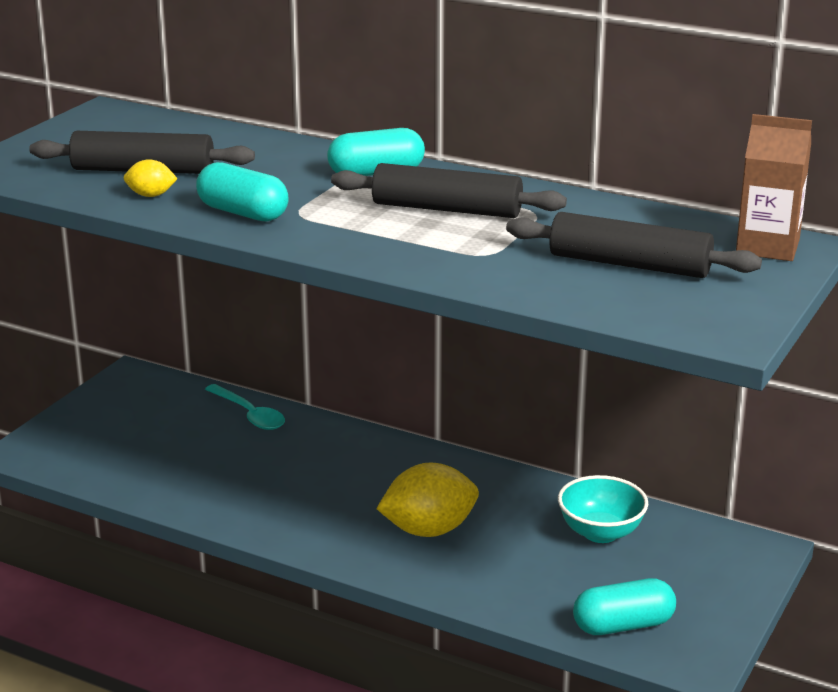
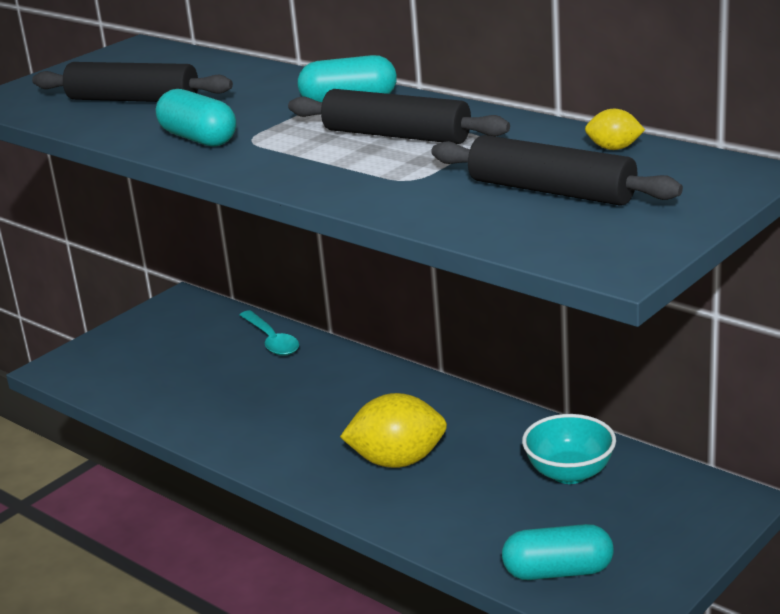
camera: 15 degrees right, 0 degrees up
(151, 195) = (125, 122): yellow lemon -> yellow lemon (614, 148)
(767, 247) = (712, 174): brown carton -> none

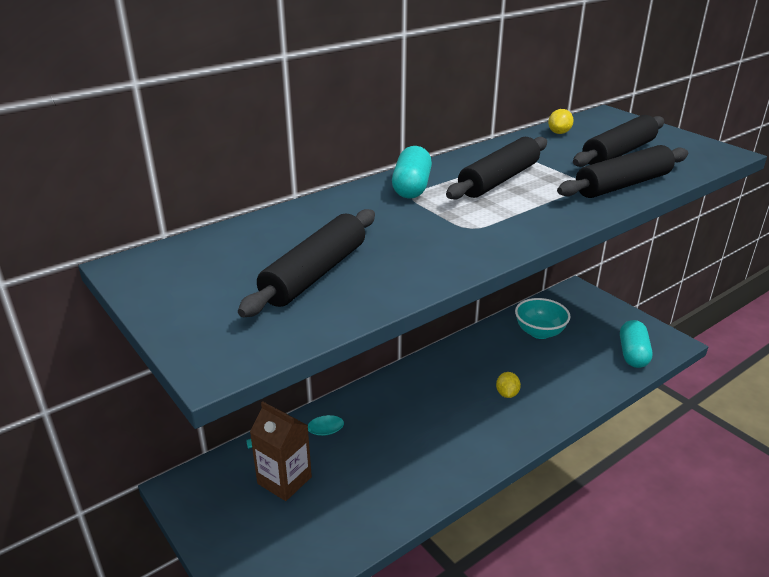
camera: 80 degrees left, 5 degrees up
(198, 138) = (453, 247): turquoise capsule -> none
(201, 346) = (284, 480): none -> brown carton
(397, 461) = (507, 394): yellow lemon -> yellow lemon, size x0.48
(419, 201) = (623, 185): none -> black rolling pin

